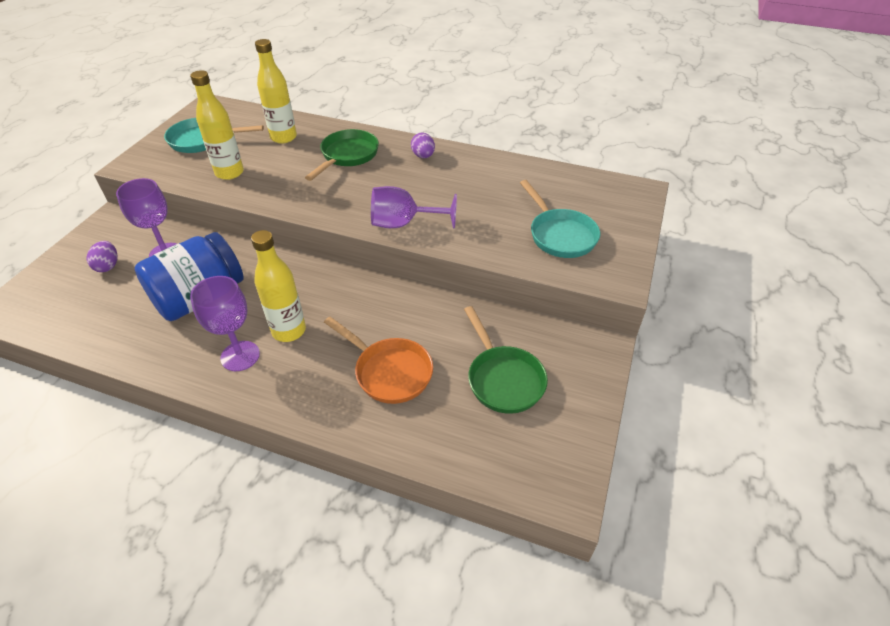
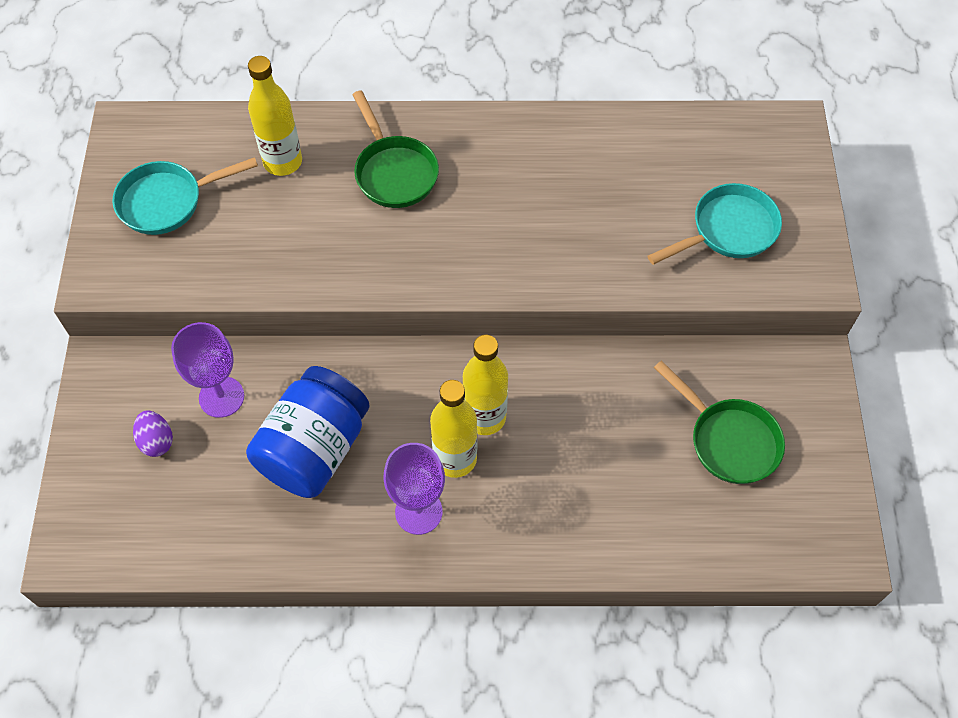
camera: 20 degrees left, 15 degrees up
(229, 173) = (250, 251): yellow bottle -> yellow bottle (485, 417)
(347, 156) = (394, 172): green pan -> green pan turned 150 degrees clockwise
(389, 372) = (601, 473): orange pan -> none
(403, 224) = (532, 270): purple goblet -> none
(423, 156) = (497, 142): purple egg -> none
(560, 235) = (728, 230): turquoise pan -> turquoise pan turned 75 degrees counterclockwise

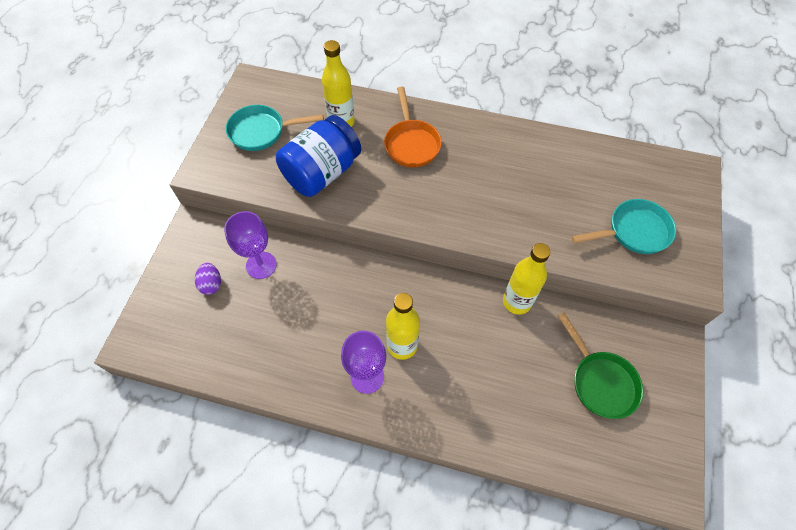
camera: 15 degrees right, 0 degrees up
(314, 449) = (310, 315): blue jar -> blue jar (322, 173)
(394, 172) = (411, 143): green pan -> orange pan
(485, 417) = (430, 321): yellow bottle -> yellow bottle (517, 302)

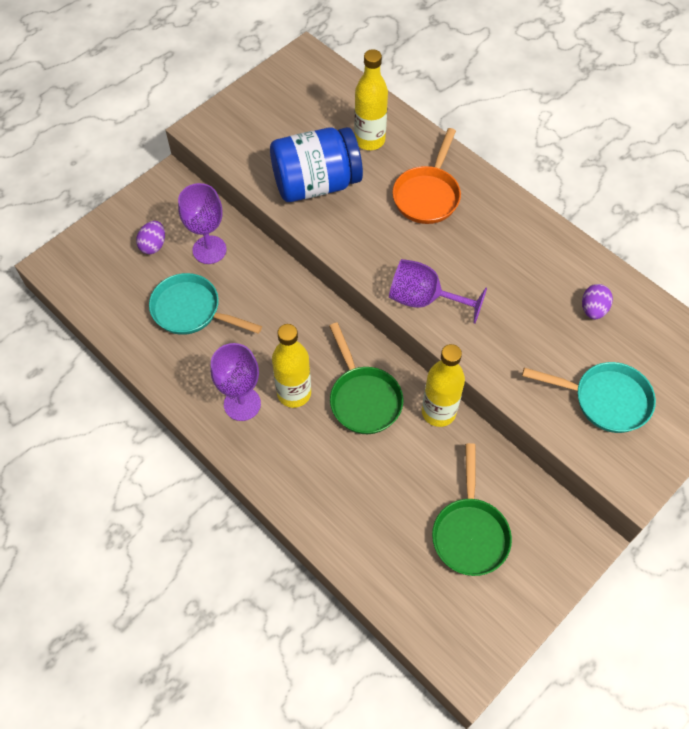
camera: 30 degrees right, 0 degrees up
(261, 132) = (283, 115): turquoise pan -> turquoise pan (191, 311)
(456, 321) = (363, 398): none -> green pan
(461, 222) = (423, 299): none -> purple goblet
(580, 171) = (593, 309): none -> purple egg

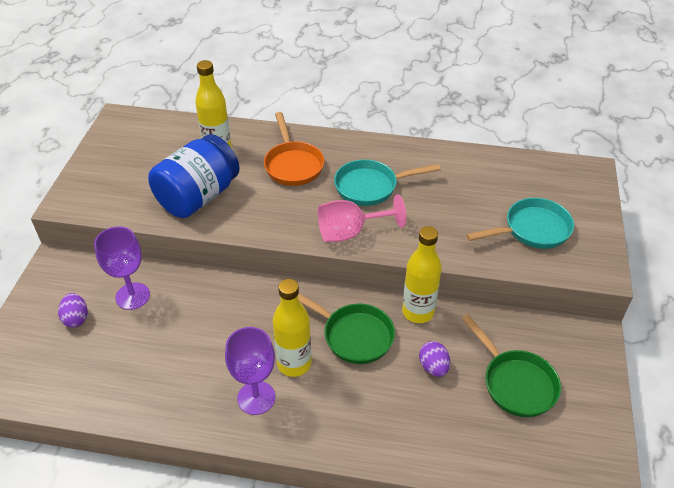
camera: 35 degrees left, 15 degrees down
(191, 311) = (152, 350): turquoise pan -> turquoise pan (371, 187)
(423, 299) = (350, 232): purple goblet -> pink goblet
(593, 309) = (471, 179): purple egg -> purple egg (433, 367)

